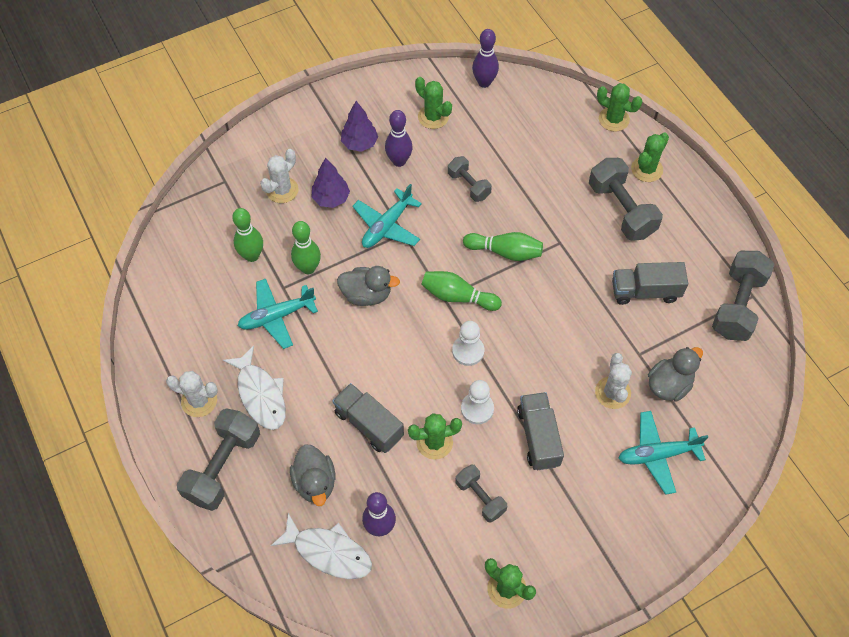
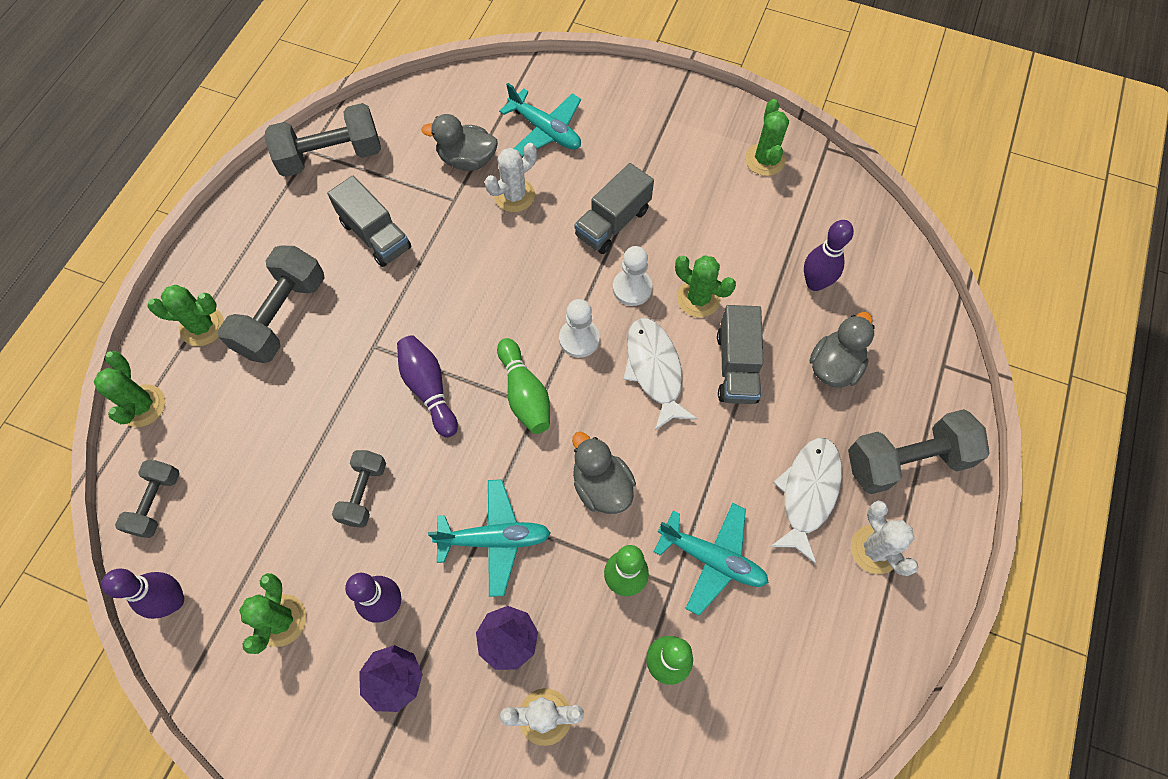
camera: 130 degrees left, 5 degrees up
(328, 552) = (876, 305): white fish -> white fish (654, 370)
(480, 497) = (711, 228): grey dumbbell -> grey dumbbell (156, 503)
(505, 252) = (429, 389): green bowling pin -> purple bowling pin

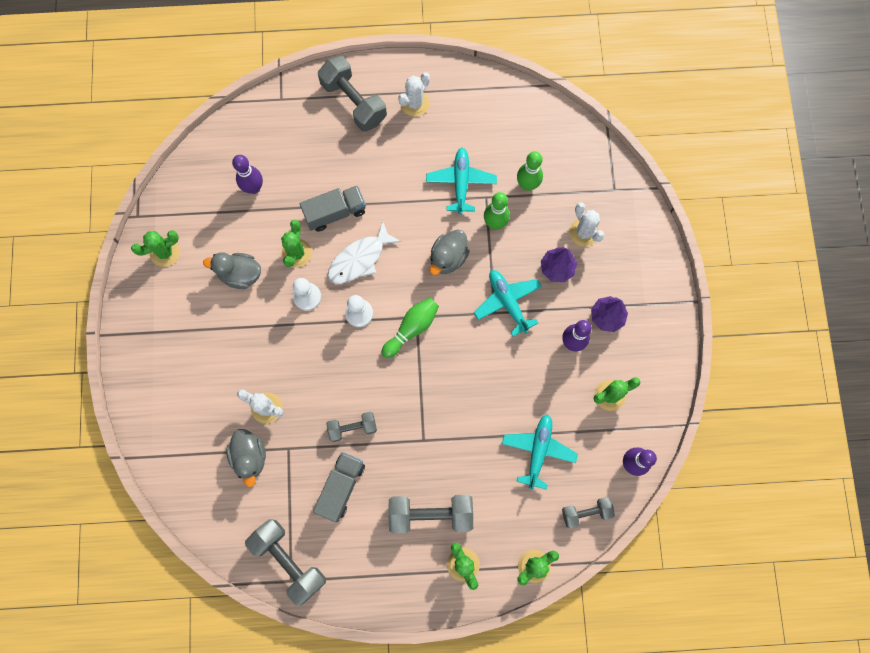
camera: 115 degrees left, 10 degrees up
(364, 493) = (518, 391): grey dumbbell -> grey dumbbell (352, 428)
(429, 389) = (436, 388): purple bowling pin -> none
(545, 131) = (200, 413): turquoise plane -> turquoise plane (538, 450)
(613, 223) = (261, 331): grey truck -> none
(807, 493) = (398, 147): white fish -> none
(834, 366) = (309, 158): grey duck -> grey duck (240, 274)

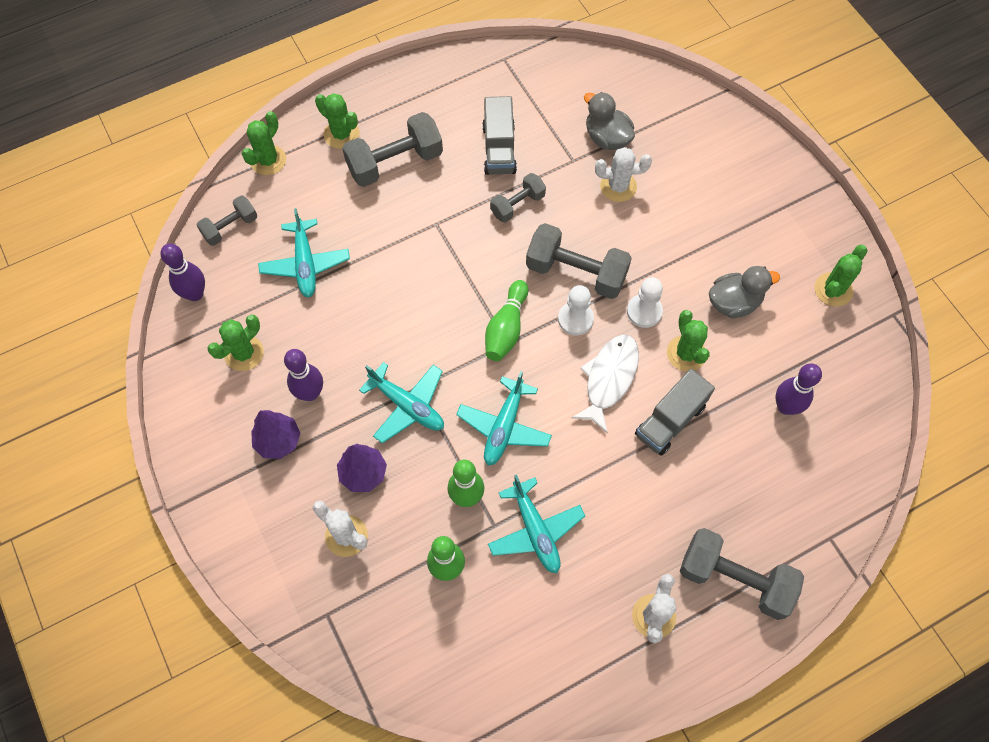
camera: 155 degrees right, 10 degrees down
(289, 561) = (515, 72): grey dumbbell -> grey dumbbell (576, 272)
(448, 258) = (504, 427): grey duck -> turquoise plane

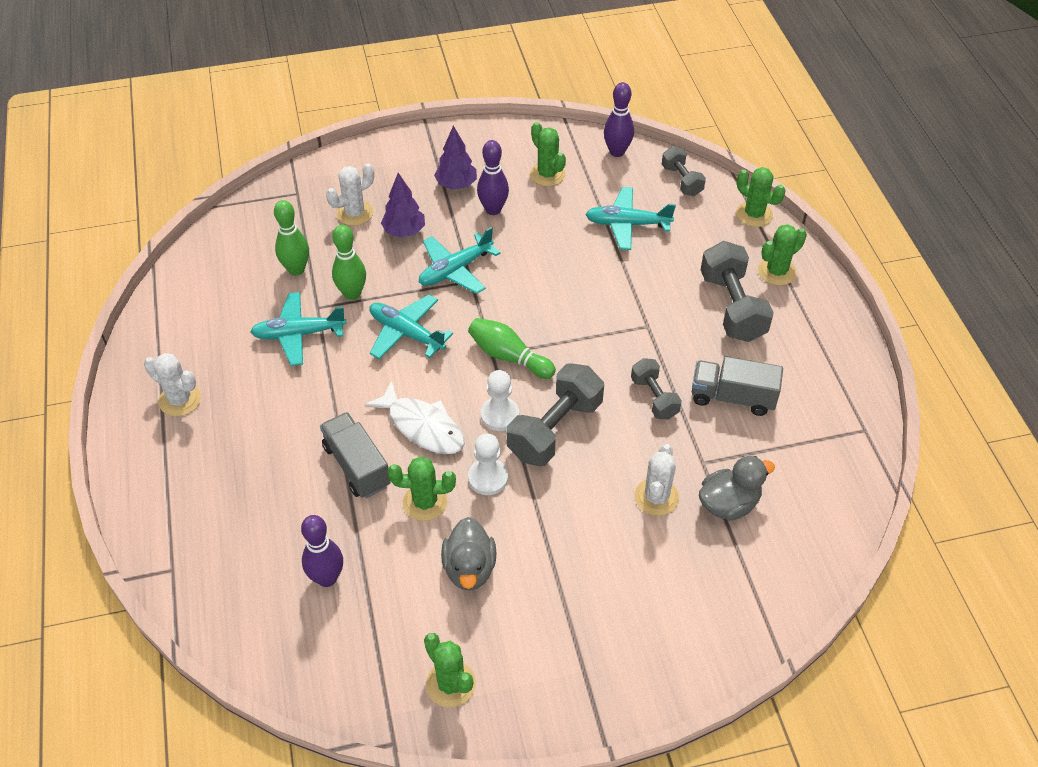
camera: 105 degrees right, 15 degrees down
(734, 579) = (177, 472): grey dumbbell -> none

